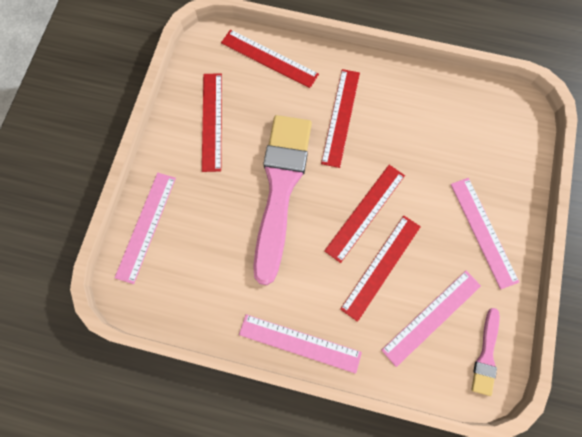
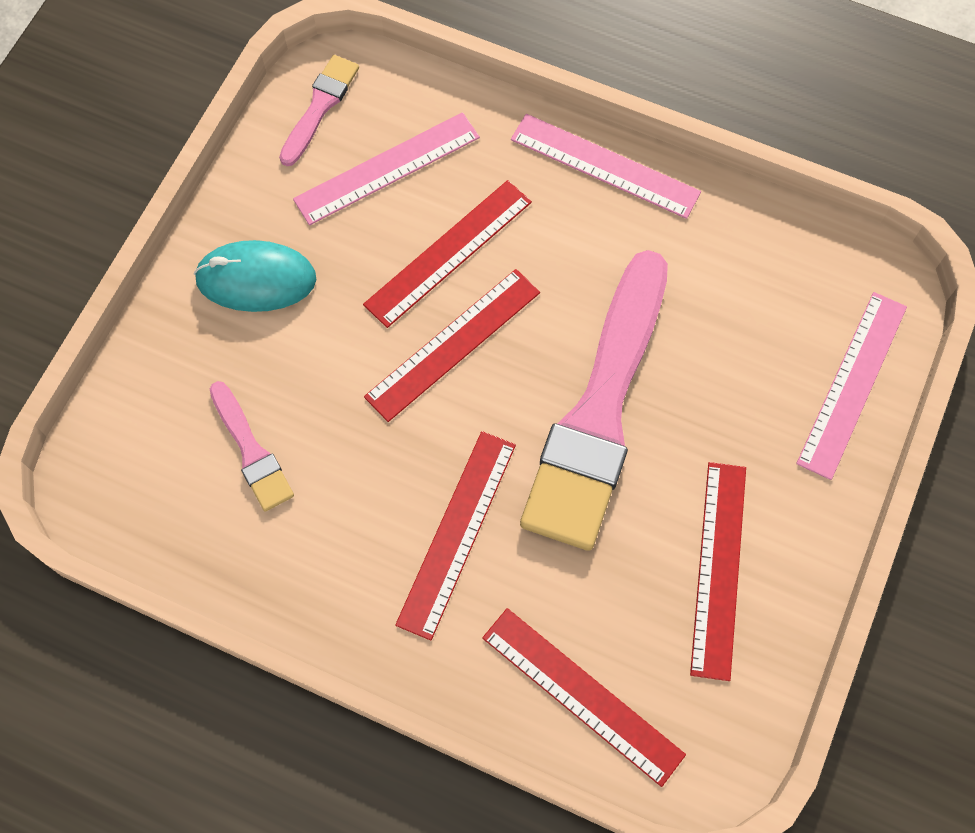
camera: 170 degrees left, 5 degrees down
(452, 139) = (251, 451): none -> pink brush
(483, 232) = (256, 279): pink ruler -> turquoise mouse

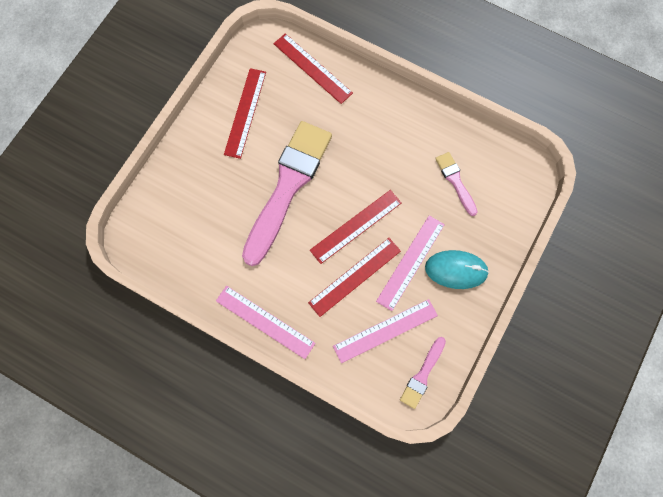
camera: 175 degrees left, 5 degrees up
(457, 533) = (360, 137): red ruler -> none
(852, 383) = (163, 190): pink ruler -> pink ruler (410, 262)

